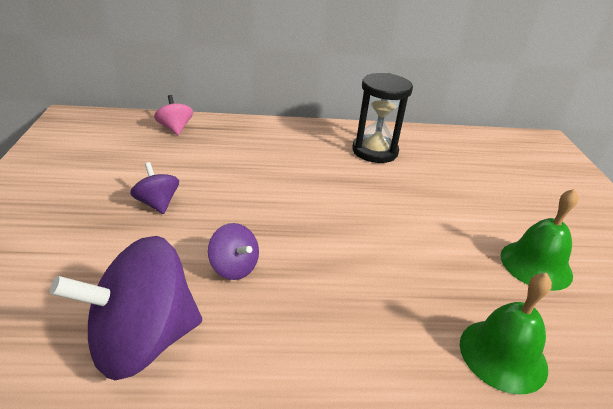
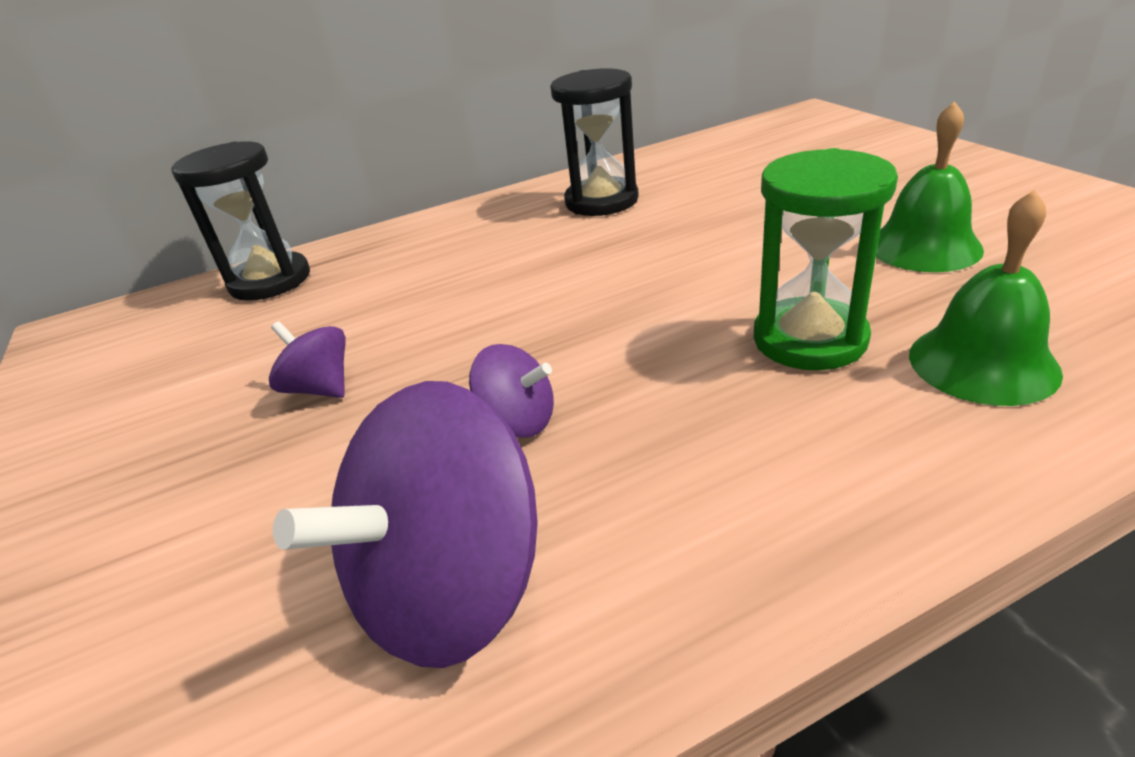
camera: 15 degrees left, 0 degrees up
(175, 128) = (270, 281): pink spinning top -> black hourglass
(418, 292) = (809, 339): none -> green hourglass

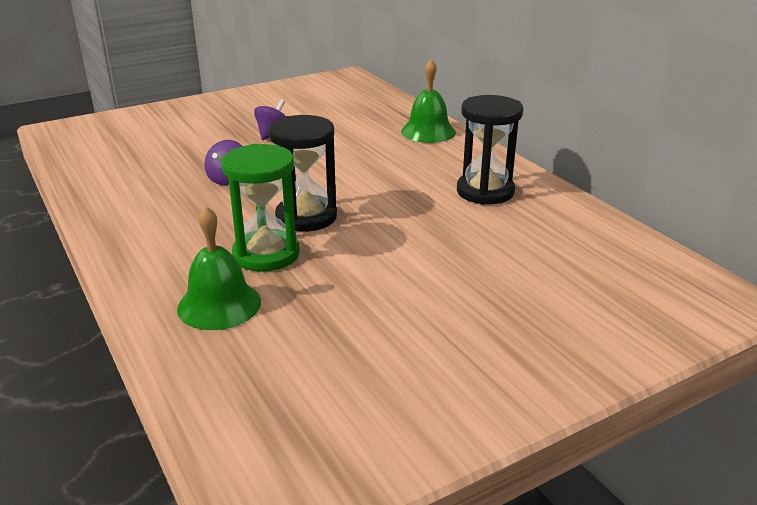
camera: 80 degrees right, 5 degrees down
(270, 281) = (385, 107): black hourglass -> black hourglass (306, 217)
(451, 587) = (137, 174): purple spinning top -> none
(924, 246) = (375, 312): green bell -> green bell (428, 132)

